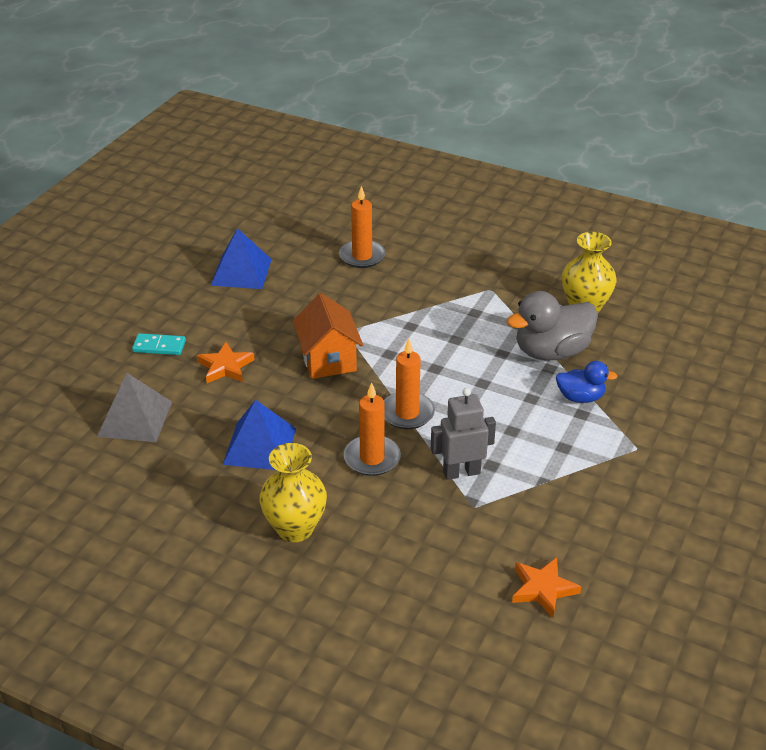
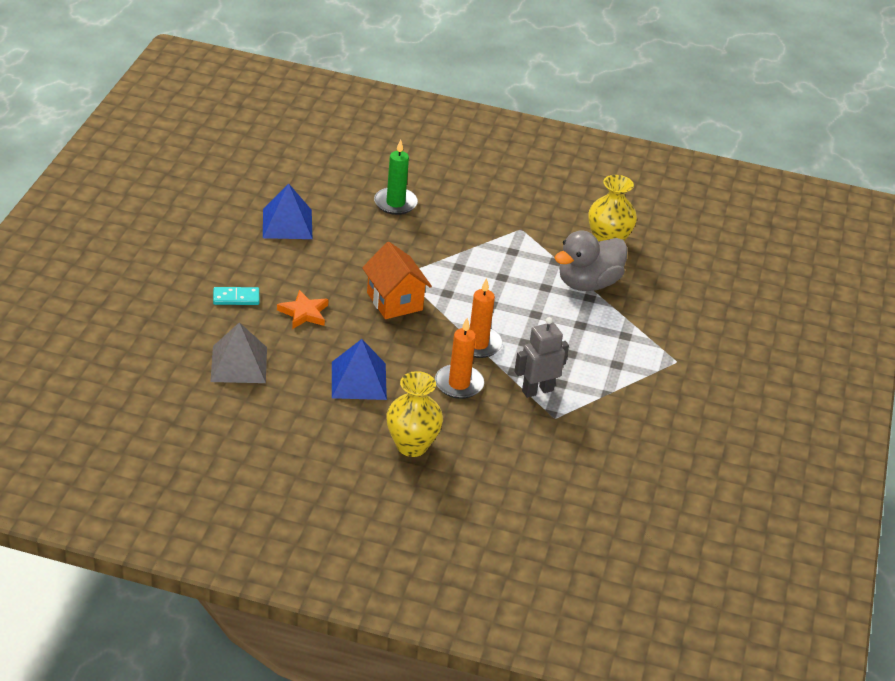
camera: 15 degrees left, 0 degrees up
(362, 256) = (395, 203): orange candle -> green candle
(543, 589) = (626, 477): orange star -> none
(580, 397) = (621, 321): blue duck -> none

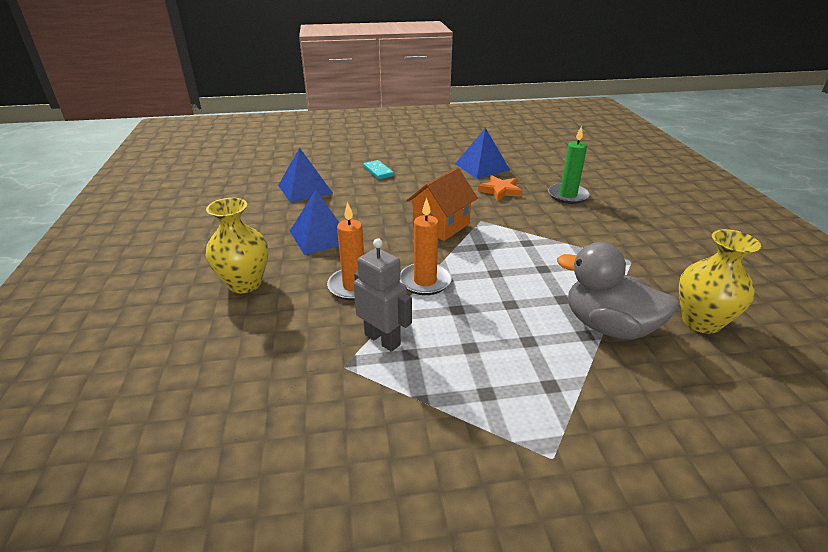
camera: 70 degrees right, 5 degrees down
(239, 364) = (305, 189): grey pyramid -> blue pyramid
(304, 313) = (386, 196): orange star -> orange star (500, 191)

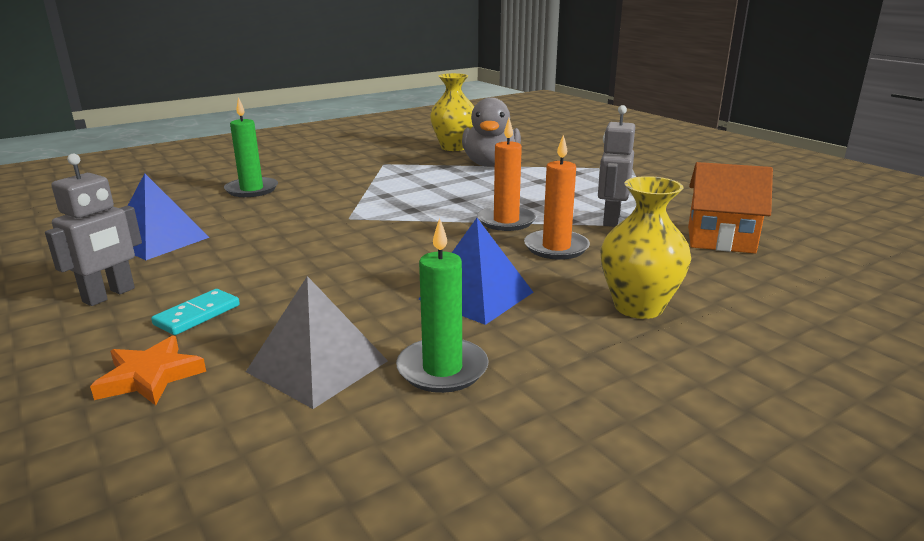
camera: 115 degrees left, 10 degrees down
(268, 212) = (442, 369): none -> green candle
(305, 189) = (317, 366): blue pyramid -> grey pyramid
(417, 157) = (109, 295): none -> grey robot
(441, 226) = (380, 233): orange house -> orange house (720, 239)
(500, 191) = (252, 219): orange star -> orange star (150, 376)

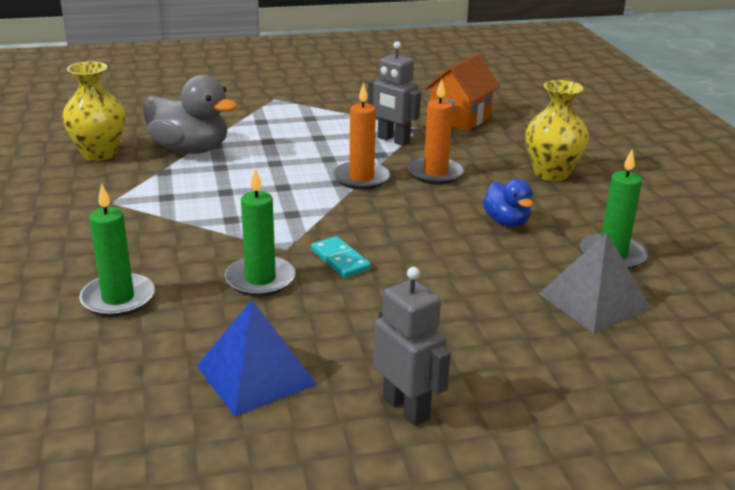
camera: 70 degrees left, 5 degrees up
(150, 376) = (588, 379): orange star -> none
(197, 315) = (481, 352): turquoise domino -> turquoise domino (340, 260)
(294, 219) = (260, 279): none -> green candle
(476, 295) = (506, 222): blue pyramid -> blue duck

